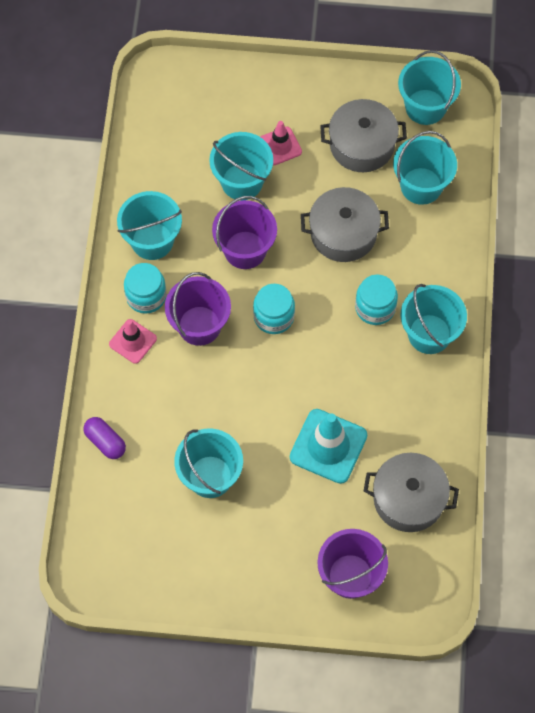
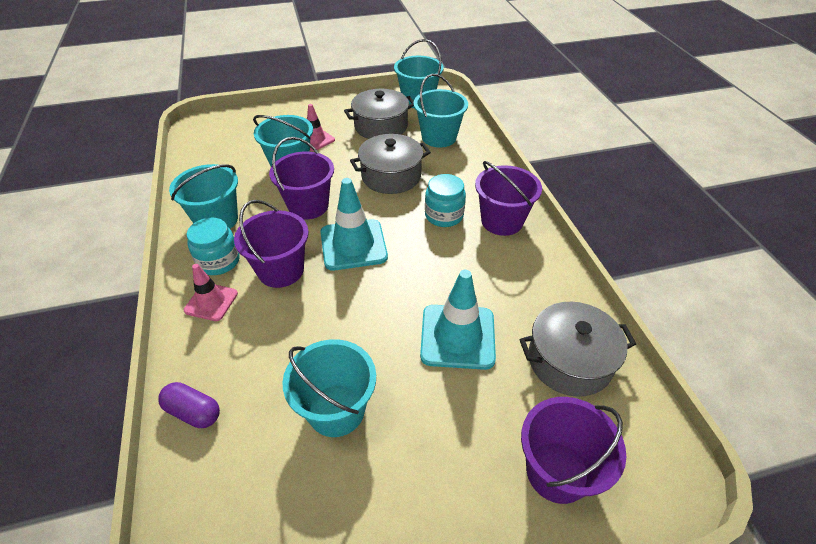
camera: 20 degrees left, 20 degrees down
(274, 316) = (353, 245): turquoise jar -> turquoise traffic cone
(429, 334) = (502, 221): turquoise bucket -> purple bucket

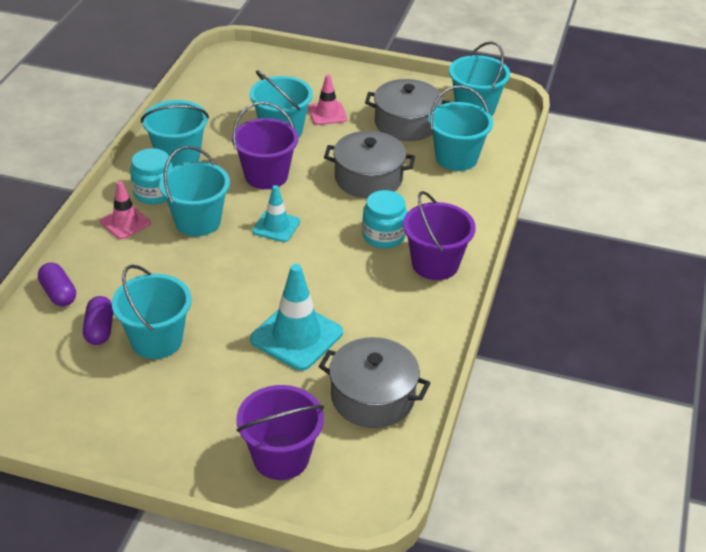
camera: 30 degrees right, 5 degrees down
(269, 430) = (100, 329): none -> purple capsule
(281, 270) = (198, 221): purple bucket -> turquoise bucket
(353, 245) = (276, 226): turquoise traffic cone -> turquoise traffic cone, size x0.60

